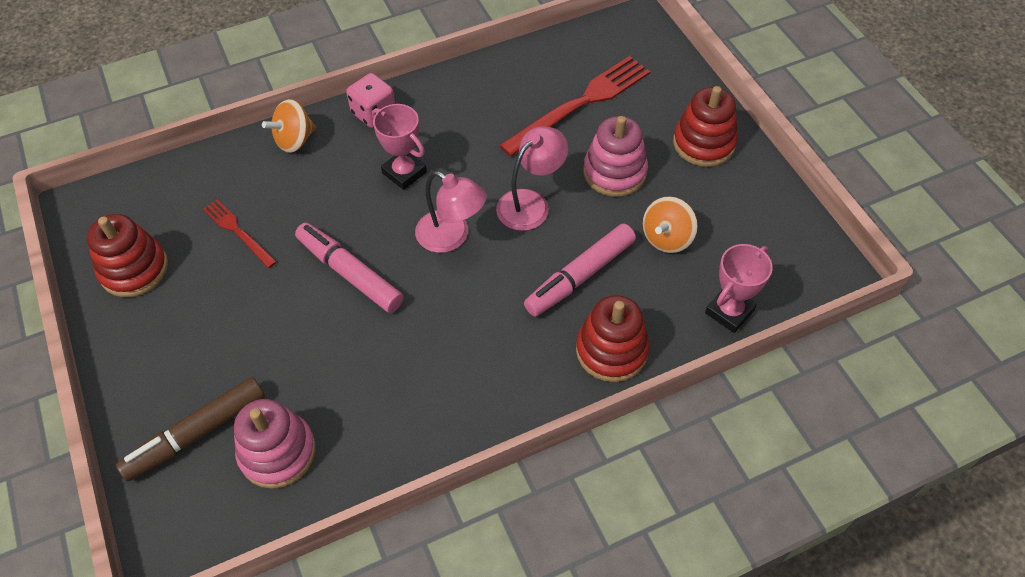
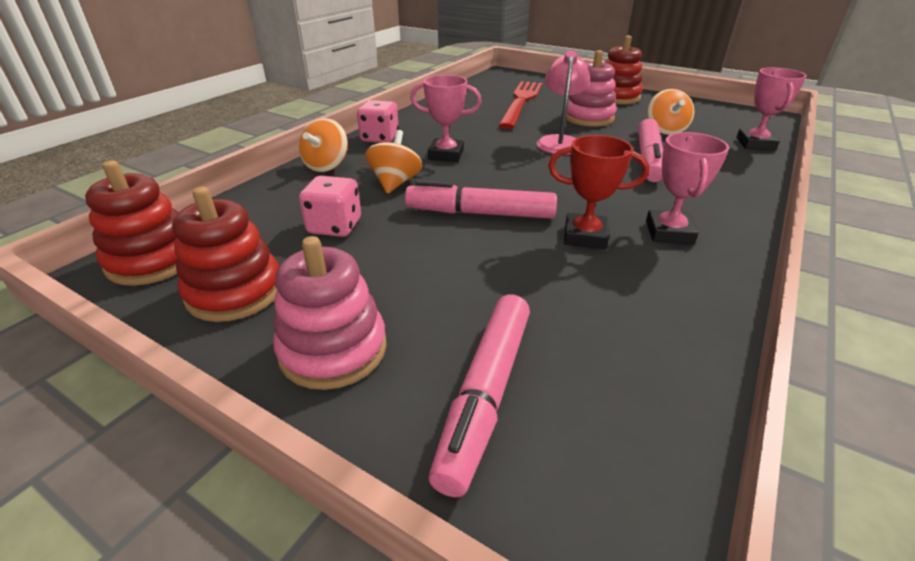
camera: 35 degrees left, 20 degrees down
(196, 434) = (485, 394): brown marker -> pink marker
(238, 232) = (335, 226): red fork -> pink dice
(277, 452) = (599, 360): pink stacking toy -> pink stacking toy (333, 349)
(325, 196) = (395, 183): none -> orange spinning top
(396, 344) = (585, 236): none -> red trophy
(451, 237) = (531, 171): pink lamp -> none
(464, 378) = (669, 232): none -> pink trophy
(611, 350) = (731, 181): red stacking toy -> red stacking toy (153, 260)

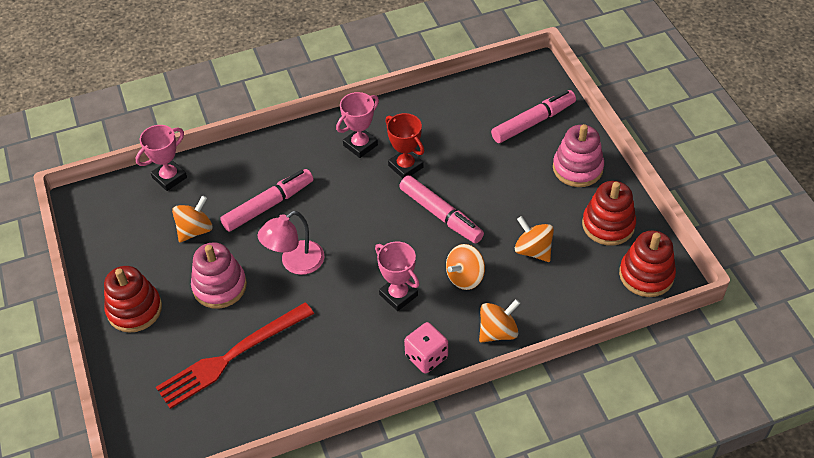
camera: 140 degrees left, 15 degrees up
(335, 226) = (533, 250): pink dice -> orange spinning top

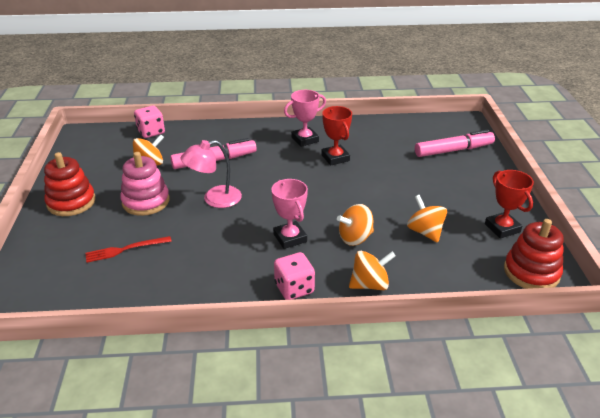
camera: 15 degrees right, 15 degrees down
(169, 177) = (151, 132): pink trophy -> pink dice
(231, 356) = (125, 249): red fork -> red fork, size x0.54
(440, 215) = (351, 192): pink marker -> none
(577, 168) = (484, 185): pink stacking toy -> none
(608, 225) = (502, 228): red stacking toy -> red trophy

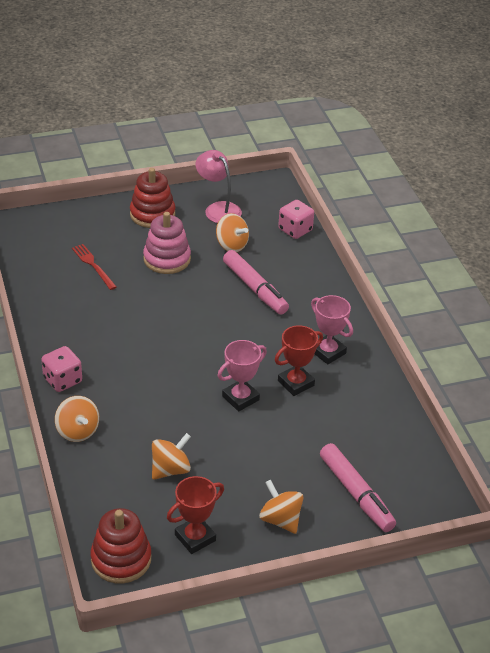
camera: 75 degrees right, 5 degrees up
(214, 199) = (184, 303): pink lamp -> pink lamp (218, 209)
(290, 238) = (135, 367): pink trophy -> pink trophy (240, 398)
(355, 238) = (146, 414): orange spinning top -> orange spinning top (280, 520)

